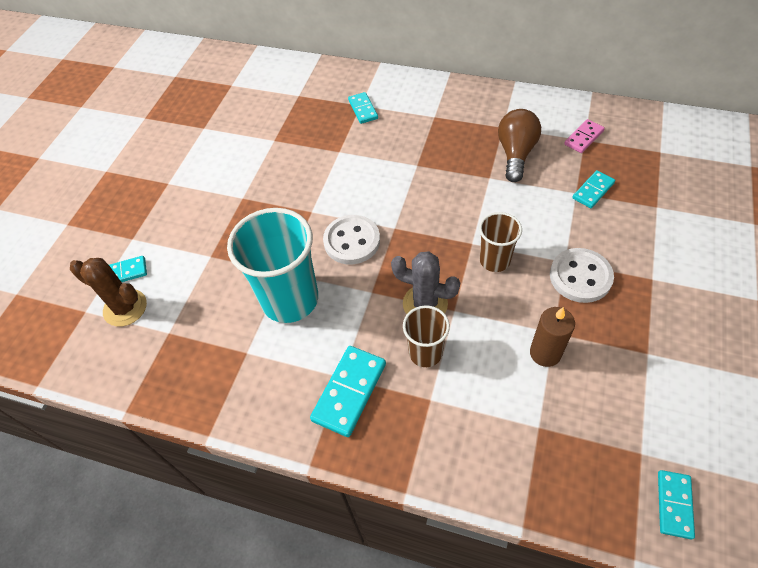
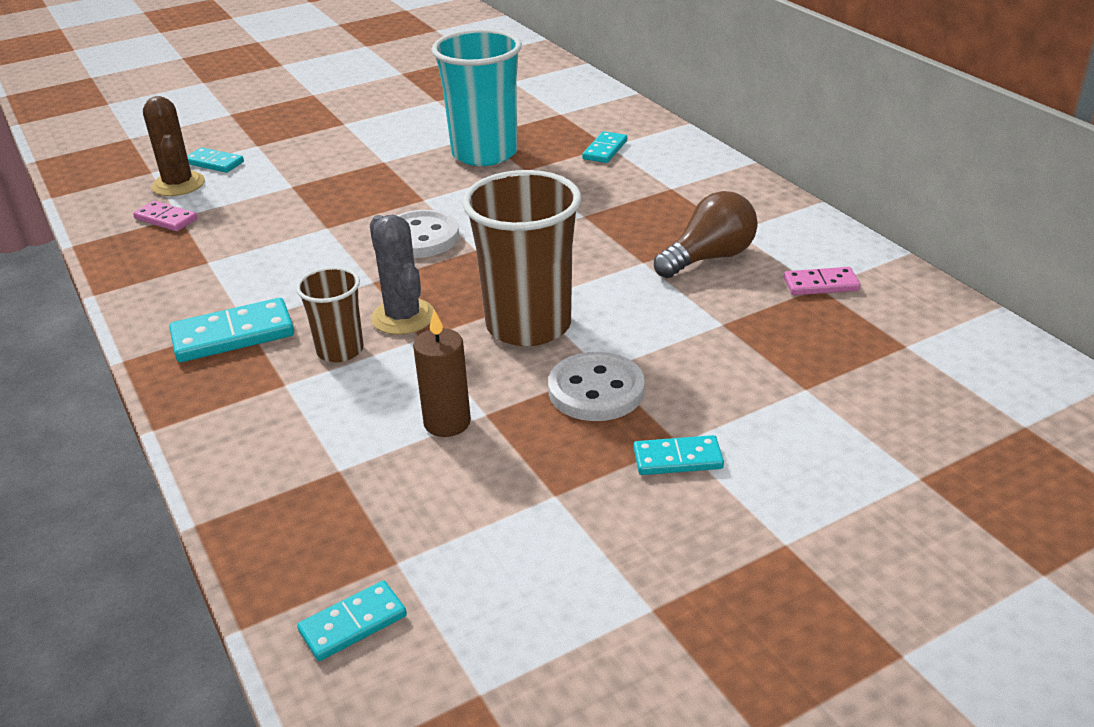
camera: 40 degrees right, 20 degrees down
(162, 341) = (166, 219): none -> pink domino
(290, 299) = (299, 247): turquoise cup -> turquoise cup (484, 153)
(494, 260) = (528, 325): brown cup -> brown cup, size x1.85
(593, 191) = (746, 333): turquoise domino -> turquoise domino (677, 459)

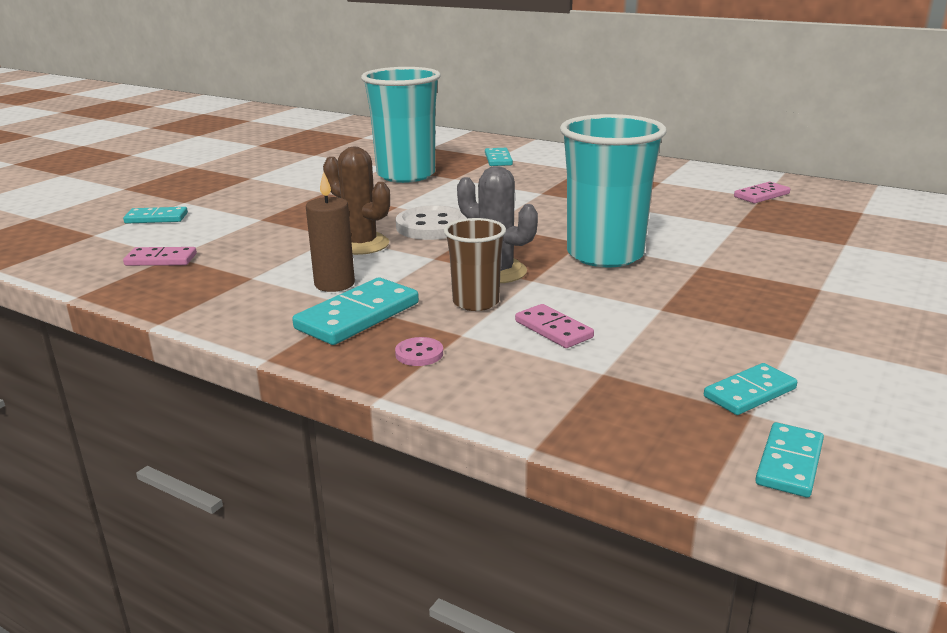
camera: 30 degrees left, 10 degrees down
(178, 184) = (139, 237): brown cactus -> brown cactus (361, 244)
(229, 395) = (419, 354): none -> pink button
(362, 405) = (553, 329): none -> pink domino
(447, 422) = (640, 321): brown candle -> brown candle (334, 284)
(528, 325) = (605, 255): brown cup -> turquoise cup
(596, 390) = (716, 276): white button -> none
(677, 459) = (836, 297): turquoise domino -> turquoise domino (750, 393)
(709, 258) = (668, 197): brown light bulb -> none

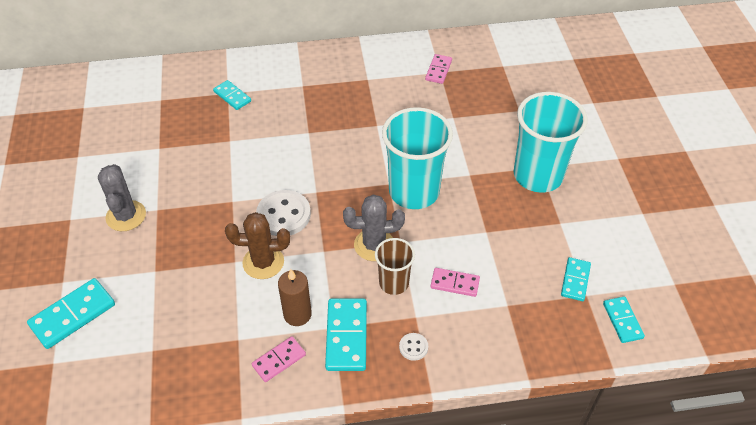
camera: 40 degrees left, 25 degrees up
(156, 218) = (73, 315): turquoise domino -> turquoise domino, size x1.61
(161, 260) = (151, 359): pink domino -> pink domino (279, 360)
(294, 188) = (126, 216): none -> grey cactus
(406, 175) = (190, 153): turquoise cup -> turquoise cup (538, 175)
(419, 354) = (413, 347): pink button -> white button

